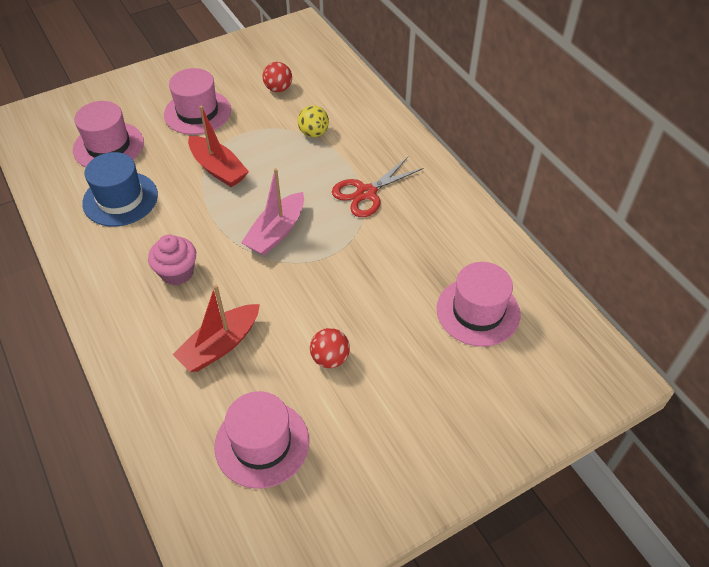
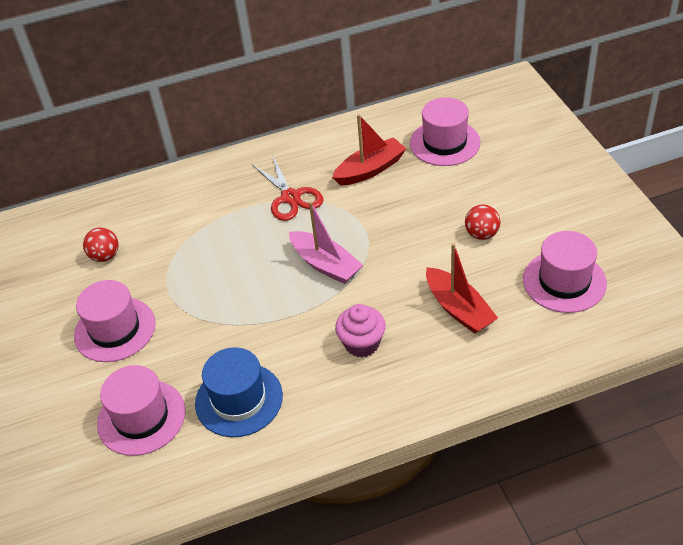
camera: 75 degrees left, 5 degrees down
(218, 169) = (218, 310): red boat -> red boat (370, 170)
(313, 133) = (191, 230): yellow ball -> none

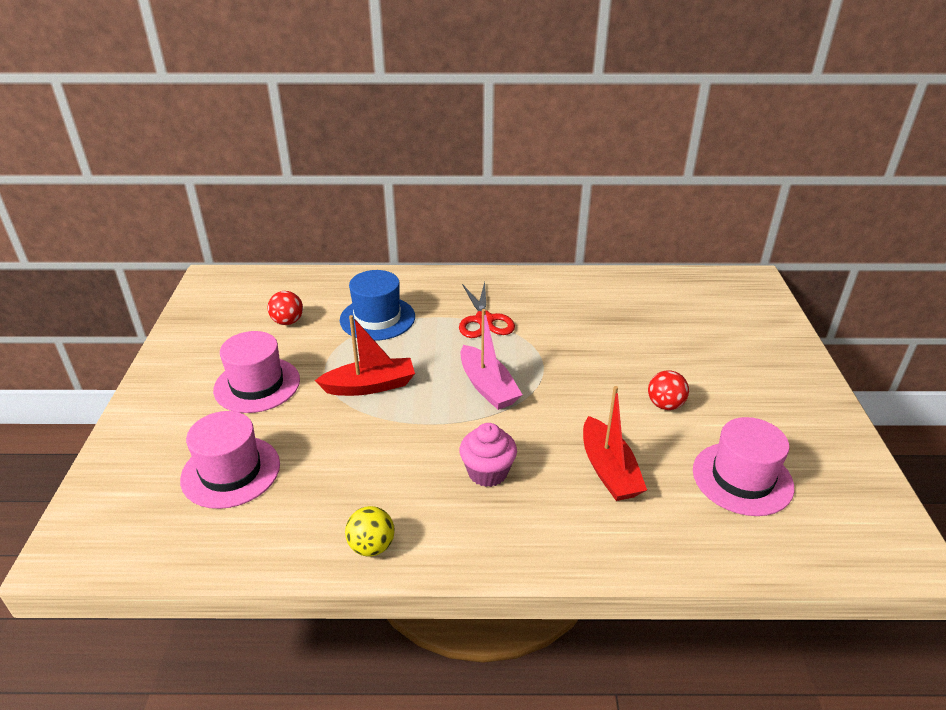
camera: 15 degrees right, 10 degrees down
(239, 399) = (333, 486): blue hat -> blue hat (377, 318)
(298, 438) = (371, 546): none -> yellow ball
(370, 170) = (573, 317): red boat -> red boat (370, 386)
(444, 143) = (660, 313): pink hat -> none

